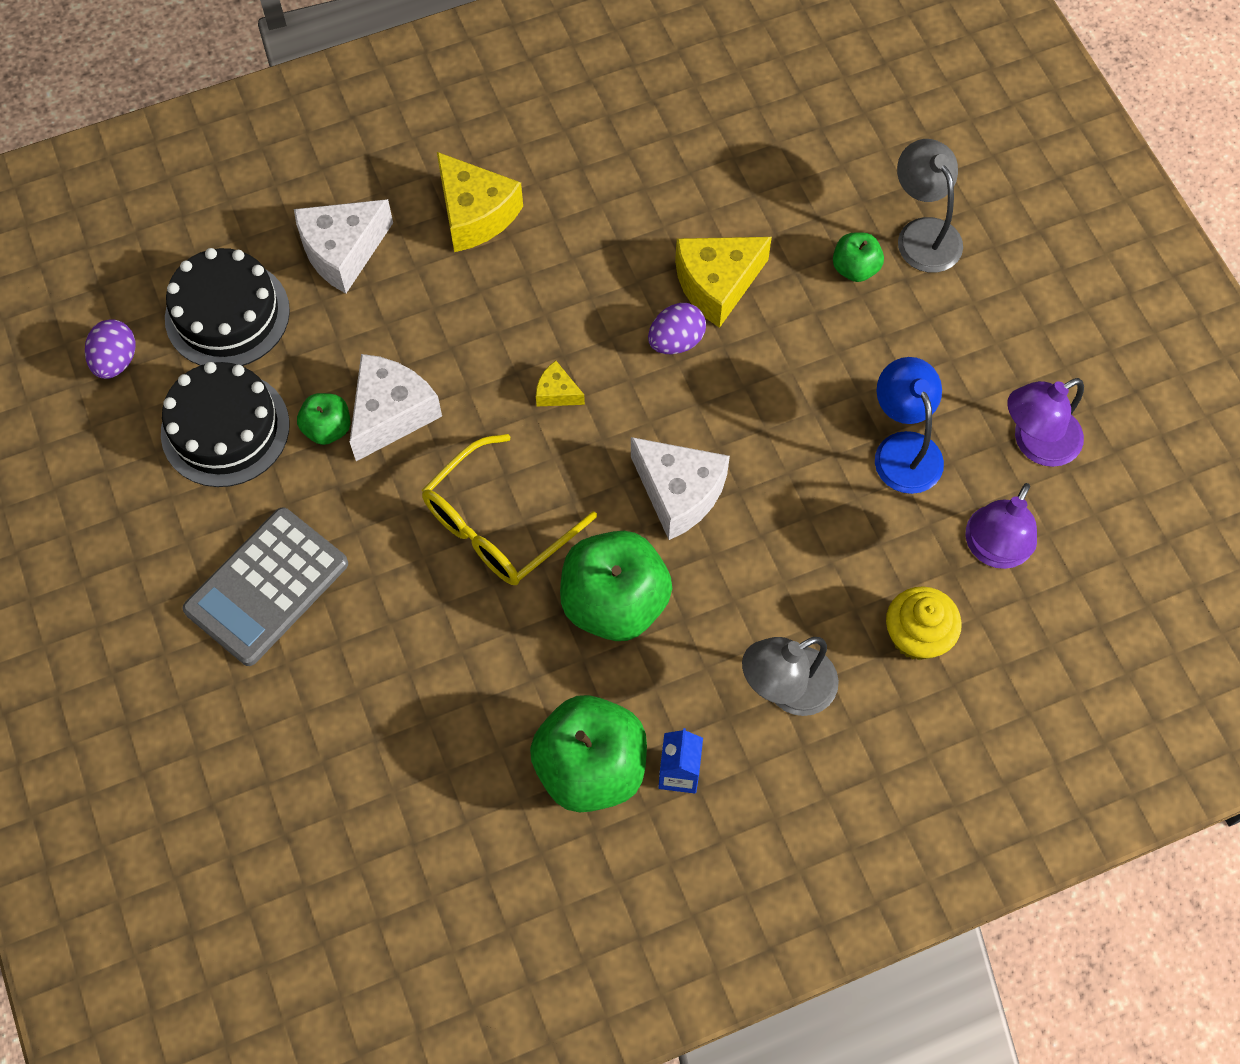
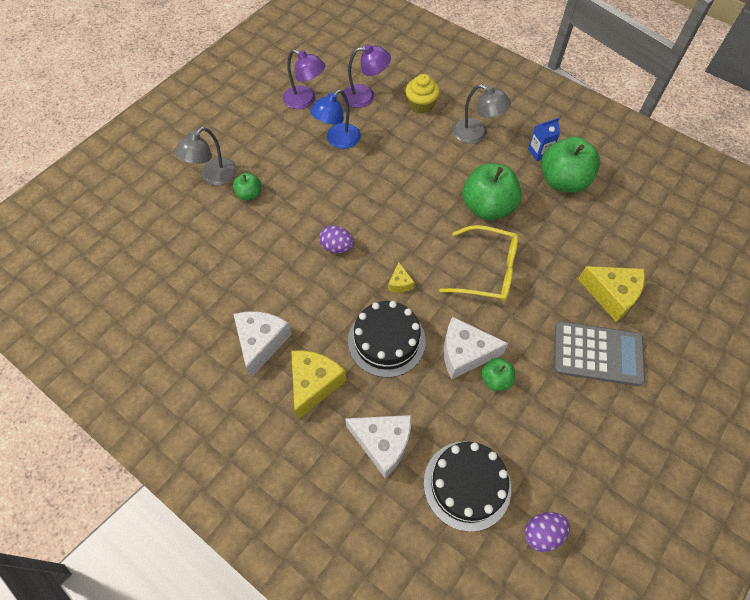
camera: 120 degrees left, 5 degrees down
(225, 429) = (535, 434): black cake -> black cake (386, 341)
(679, 493) = (417, 208): white cheese -> white cheese (261, 342)
(717, 284) = (292, 245): yellow cheese -> yellow cheese (611, 295)

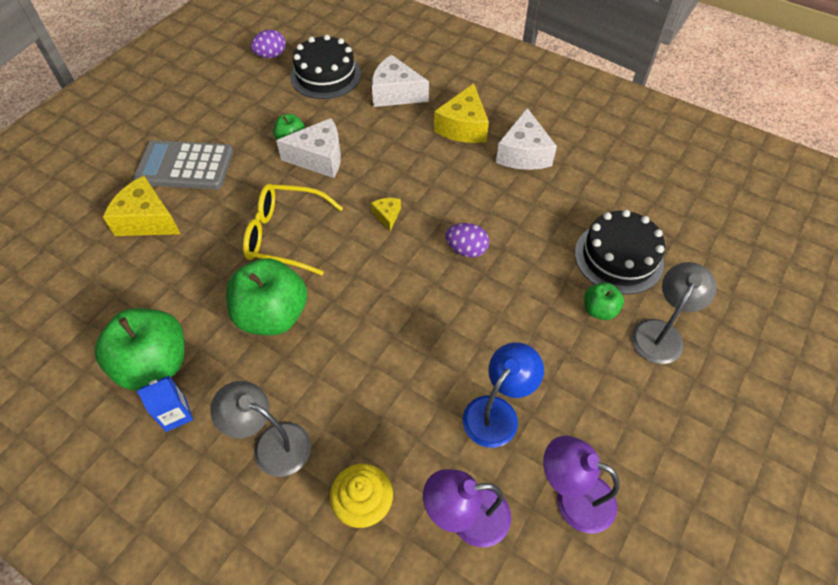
camera: 175 degrees right, 5 degrees down
(386, 341) = (398, 163): black cake -> black cake (618, 257)

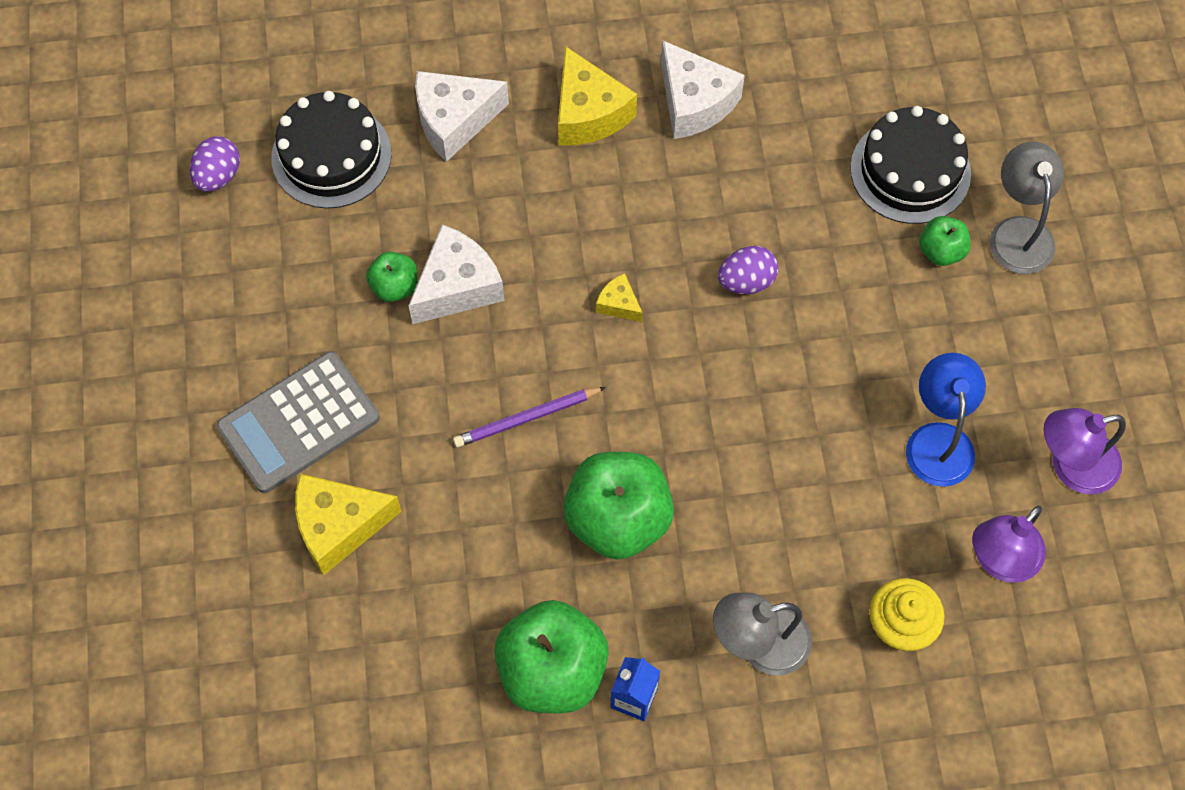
camera: 40 degrees left, 10 degrees up
(284, 235) = (527, 418): yellow glasses -> purple pencil

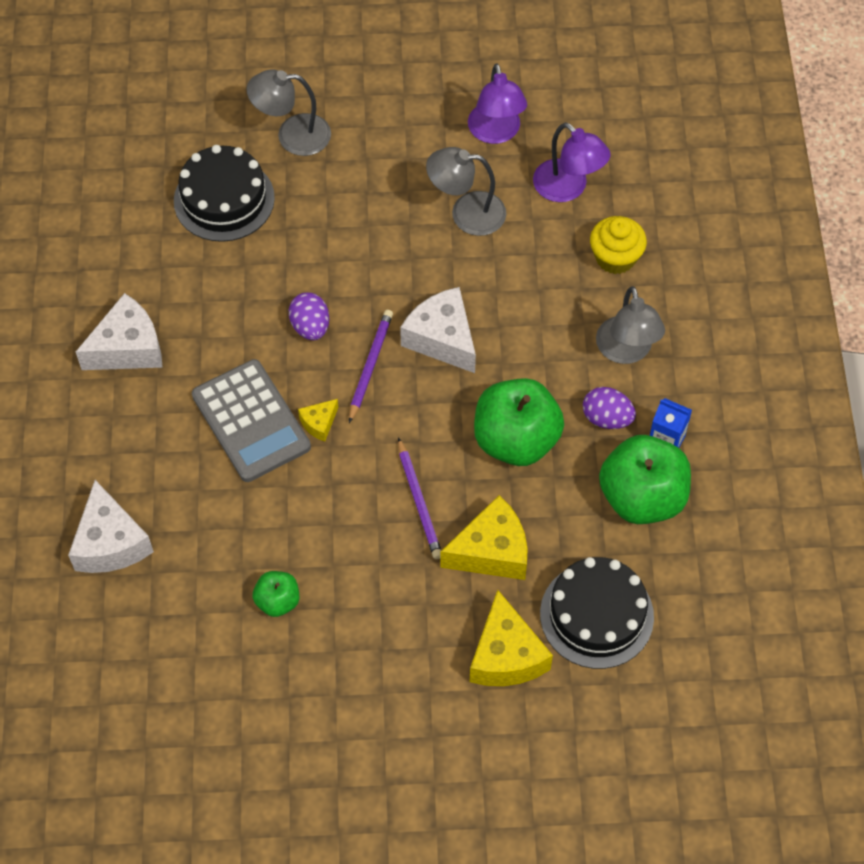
camera: 85 degrees left, 5 degrees down
(218, 176) = (134, 756): purple egg -> purple egg (607, 418)
(298, 422) = (404, 687): grey calculator -> grey calculator (251, 421)
(331, 156) = (129, 651): black cake -> black cake (596, 615)
(457, 286) = (284, 549): white cheese -> white cheese (442, 339)
(588, 113) = (123, 431): yellow cheese -> yellow cheese (491, 551)
(701, 350) = (370, 366): none -> purple pencil
(938, 440) = (466, 213): blue lamp -> grey lamp
(941, 251) = (302, 189): green apple -> none

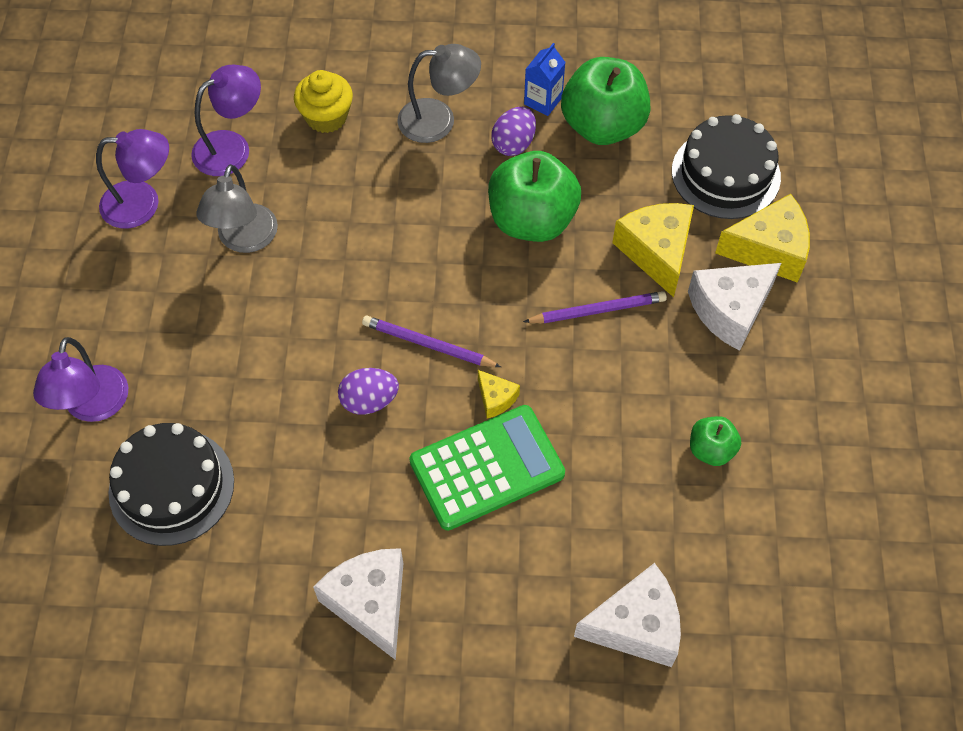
camera: 85 degrees left, 0 degrees up
(251, 421) = (487, 468): grey calculator -> green calculator
(292, 135) = (93, 407): grey lamp -> purple lamp
(442, 339) = (403, 275): white cheese -> white cheese (730, 310)

